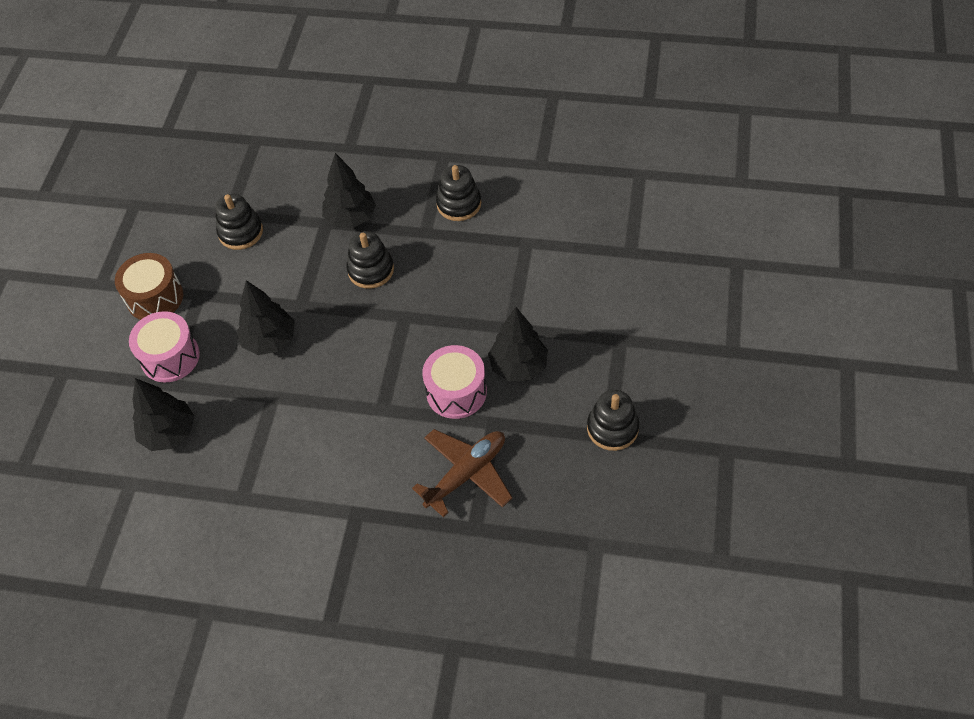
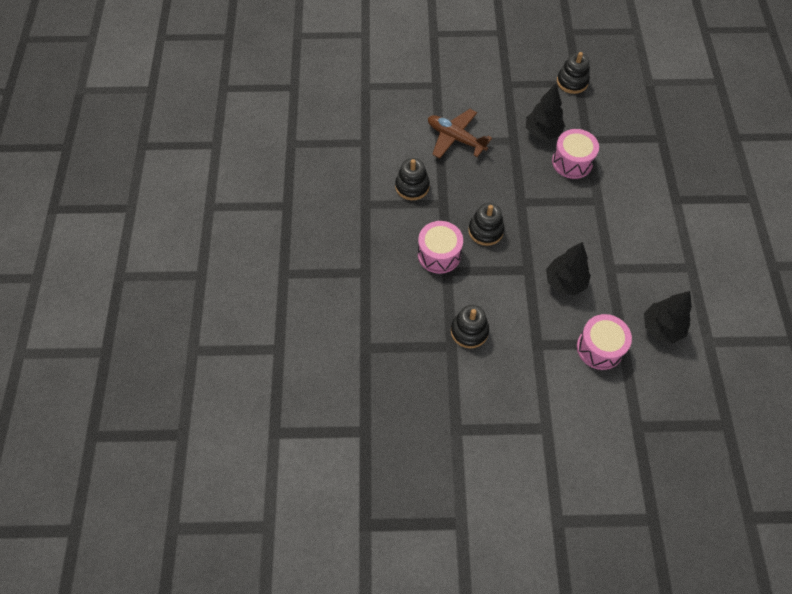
camera: 105 degrees left, 5 degrees up
(155, 298) = (549, 378): brown drum -> none
(351, 218) = (439, 254): black tree -> pink drum
(466, 474) = (628, 147): brown plane -> brown plane (455, 138)

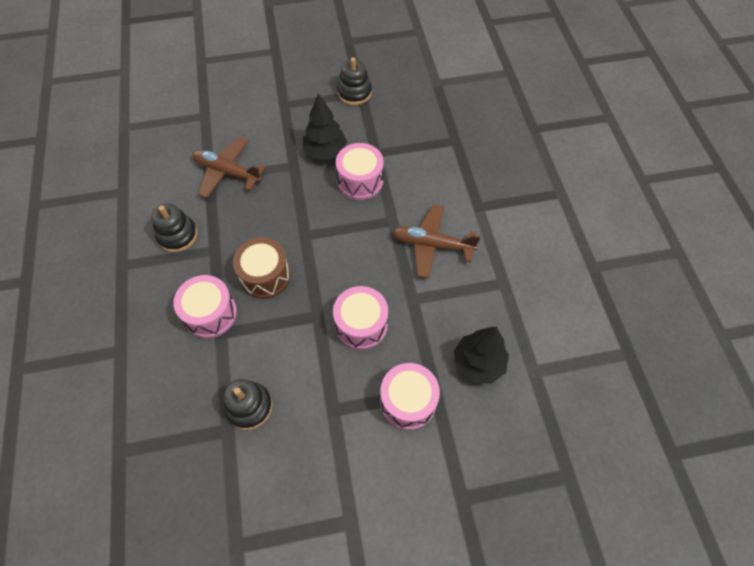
camera: 10 degrees left, 0 degrees up
(485, 231) = (265, 276): black stacking toy -> brown drum
(565, 282) = (361, 325): black tree -> pink drum
(631, 226) = (432, 245): none -> brown plane

